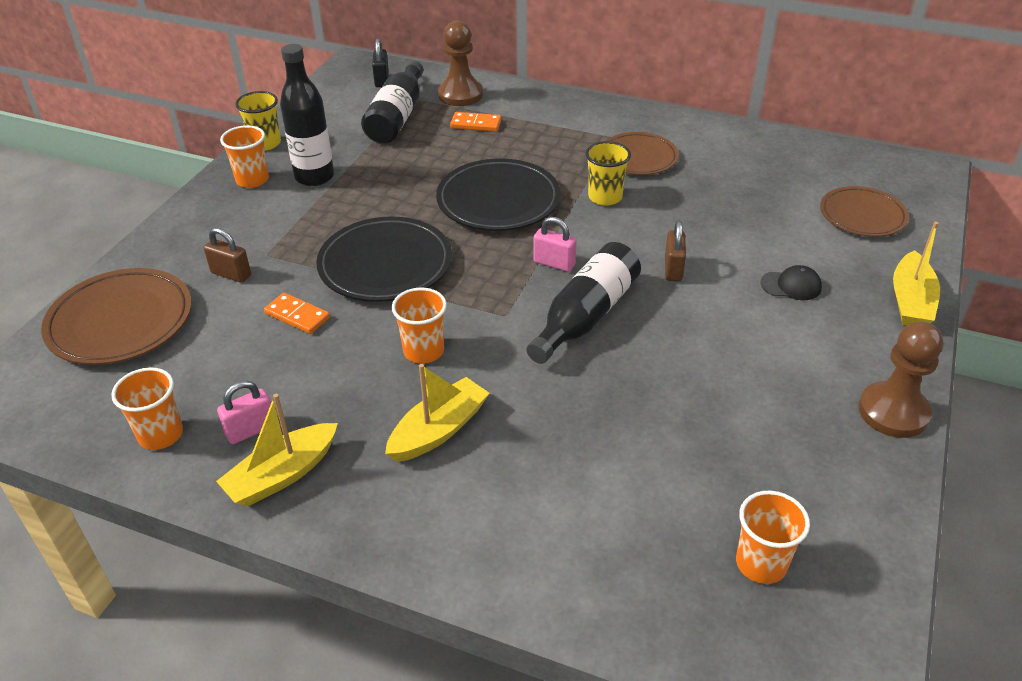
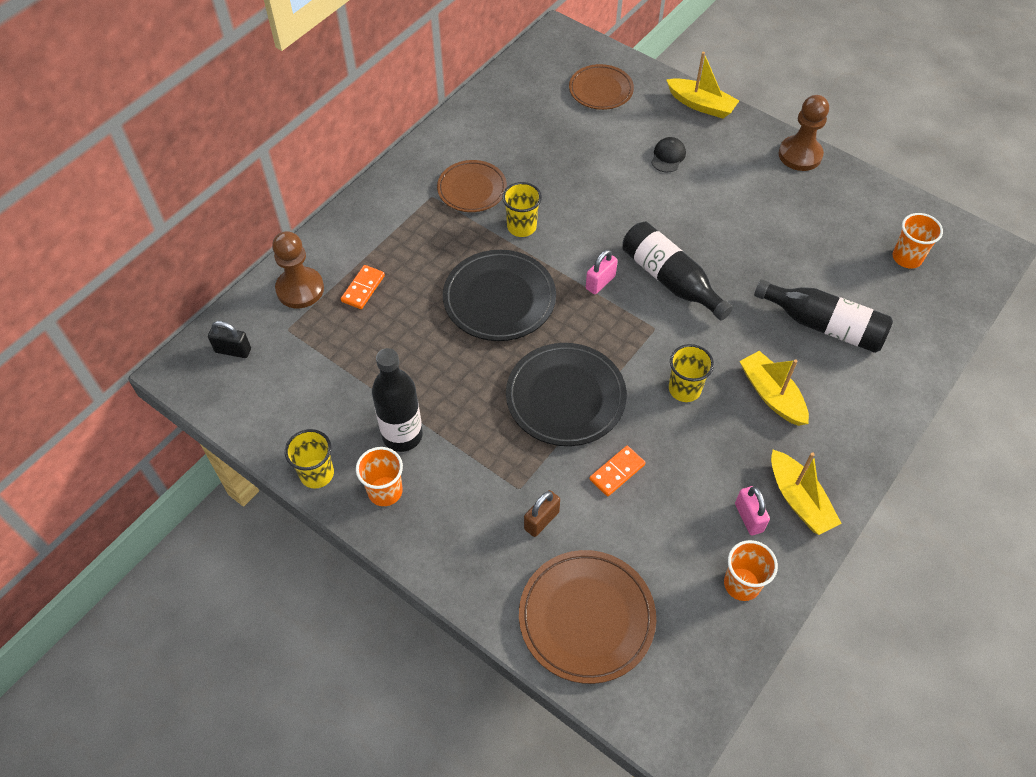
camera: 75 degrees left, 15 degrees up
(397, 117) = (318, 349): black bottle -> black bottle (824, 325)
(423, 351) = (684, 389): orange cup -> yellow cup
(673, 269) = (630, 213): brown padlock -> none

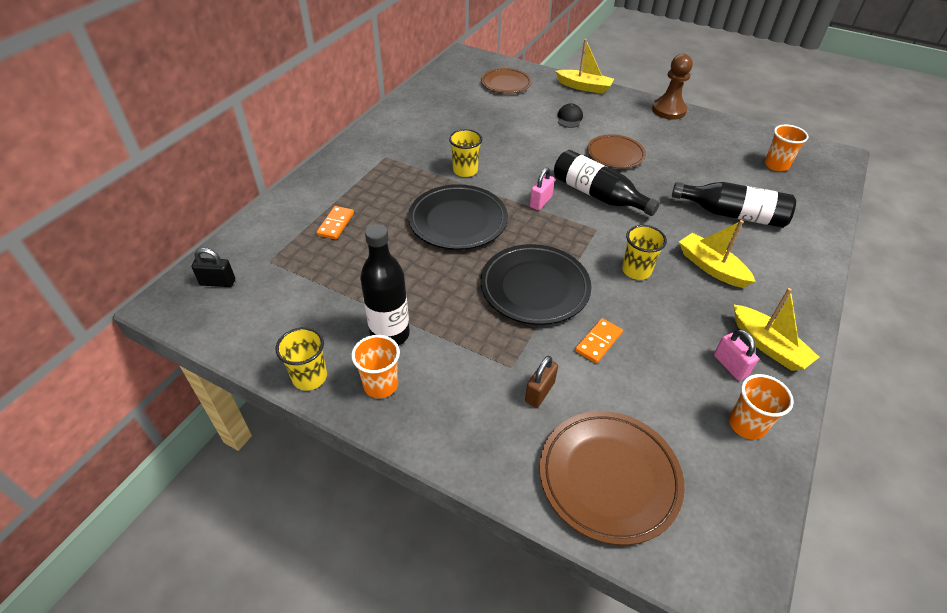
camera: 10 degrees left, 10 degrees down
(300, 289) = (278, 230): brown pawn -> none
(472, 189) = (418, 150): brown plate -> brown plate (615, 154)

